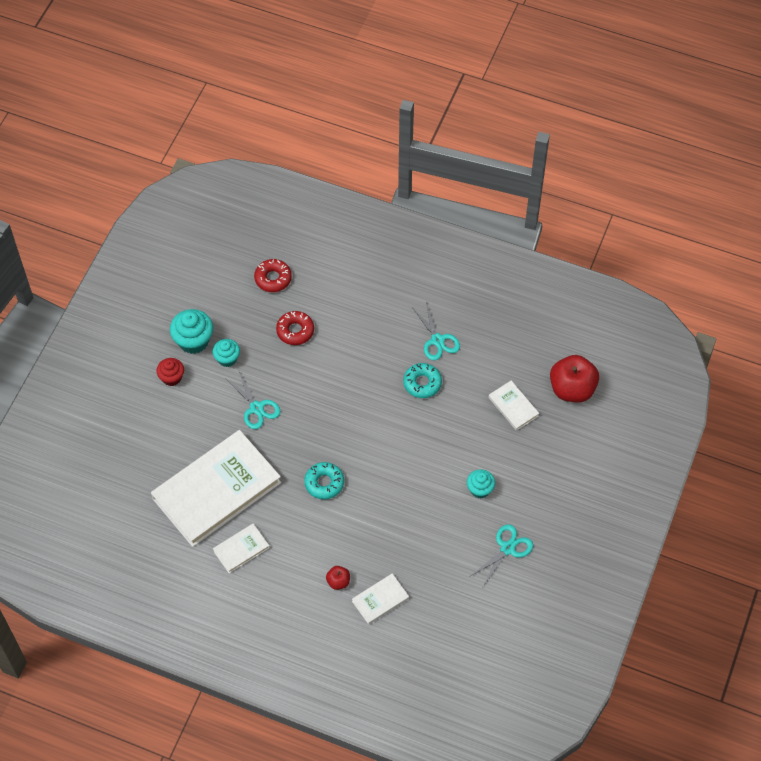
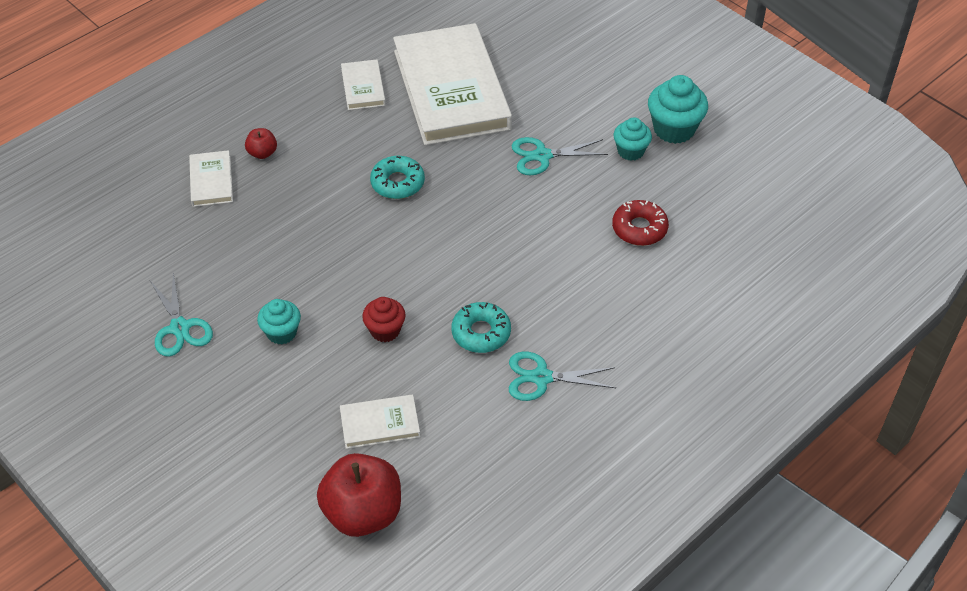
camera: 115 degrees right, 10 degrees down
(172, 378) = (629, 96): red cupcake -> red cupcake (385, 330)
(273, 278) = (737, 233): red donut -> none

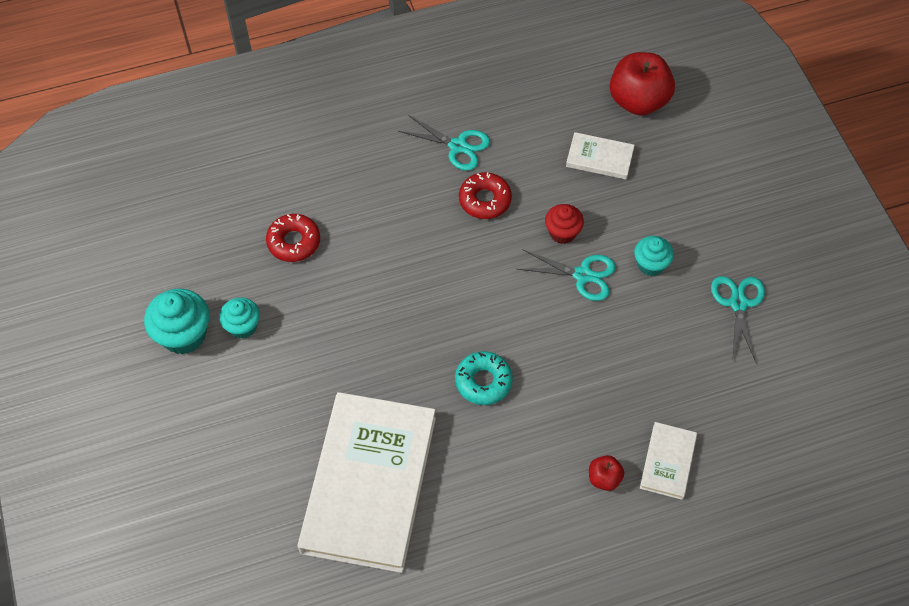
camera: 155 degrees left, 10 degrees up
(363, 87) = (461, 529): white book -> none
(481, 333) = (485, 200): turquoise donut -> red donut
(542, 156) = (328, 356): turquoise scissors -> turquoise scissors (583, 275)

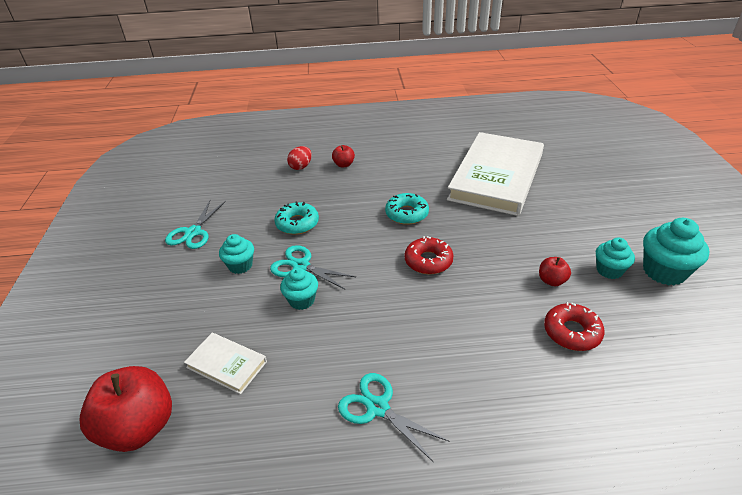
camera: 165 degrees left, 20 degrees down
(307, 301) = (551, 281): none -> red apple
(485, 200) = (365, 341): red donut -> red donut (428, 261)
(562, 232) = (302, 300): red cupcake -> turquoise cupcake
(617, 340) = (297, 223): none -> turquoise donut
(668, 462) = (301, 167): white book -> red egg

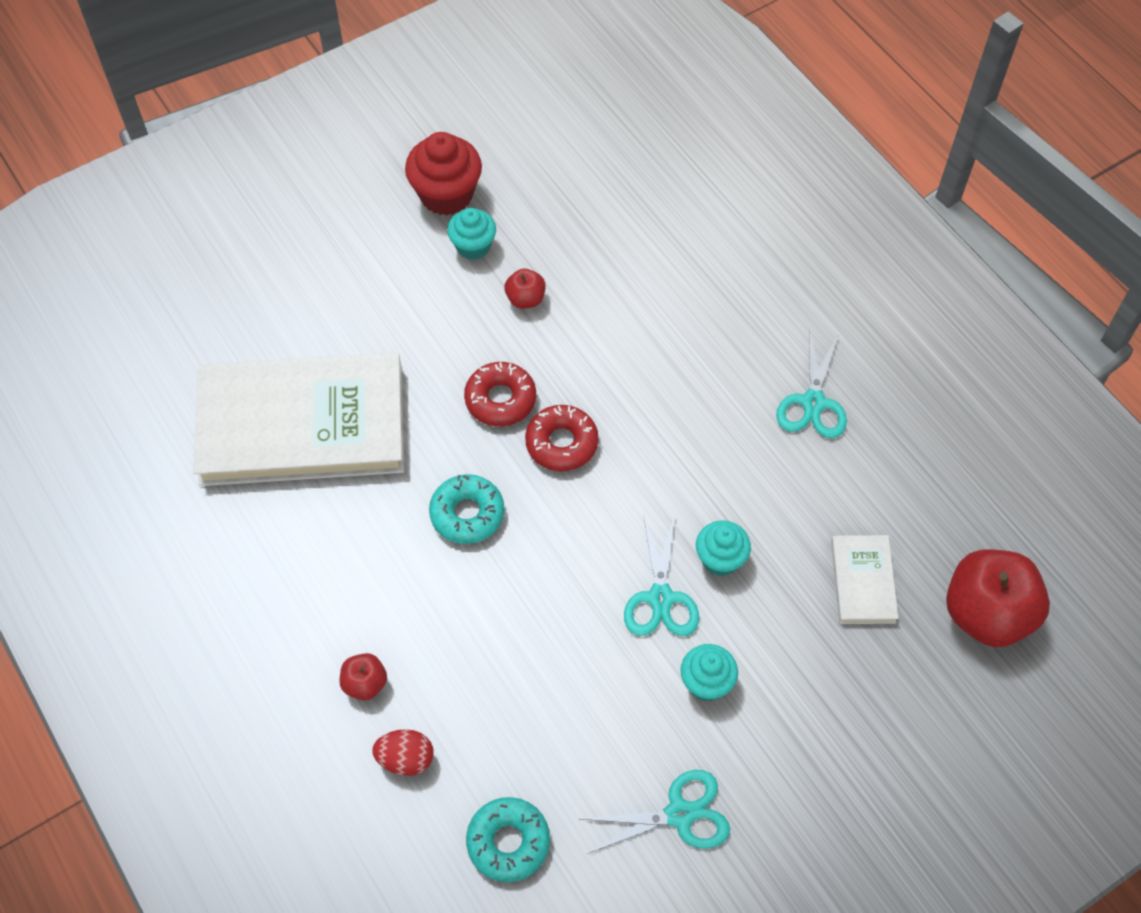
camera: 120 degrees left, 20 degrees up
(297, 223) = (572, 661): turquoise donut -> turquoise donut (508, 842)
(572, 332) = (603, 264): red donut -> red donut (500, 399)
(664, 271) = (446, 195): turquoise cupcake -> red cupcake

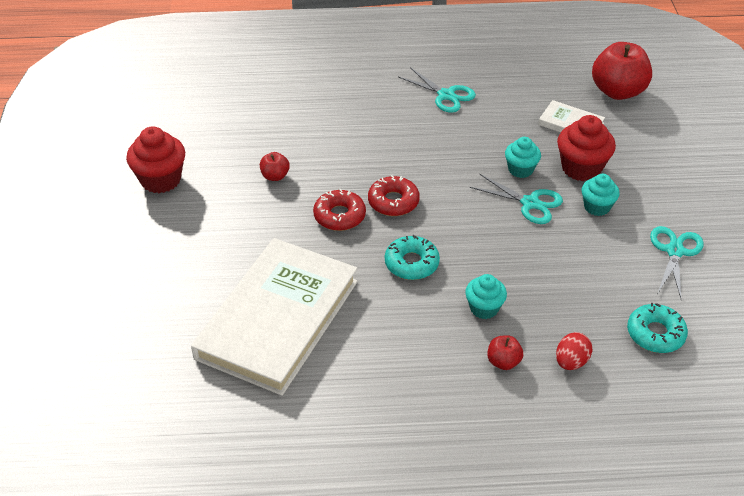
camera: 60 degrees left, 15 degrees down
(473, 246) = (213, 183): turquoise cupcake -> turquoise cupcake (484, 308)
(774, 632) = (581, 168): none -> red cupcake

